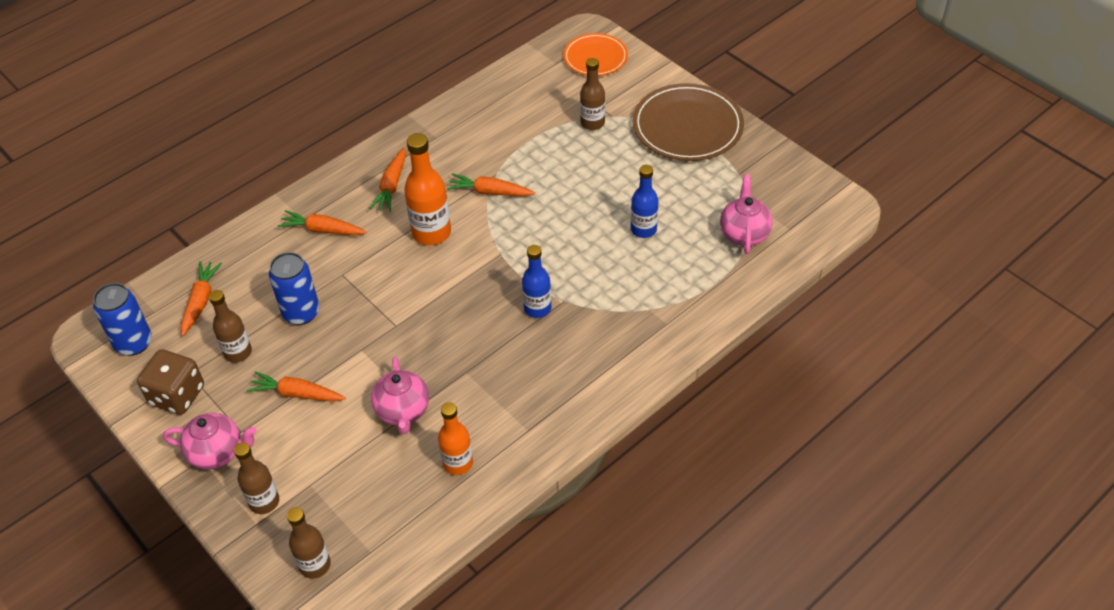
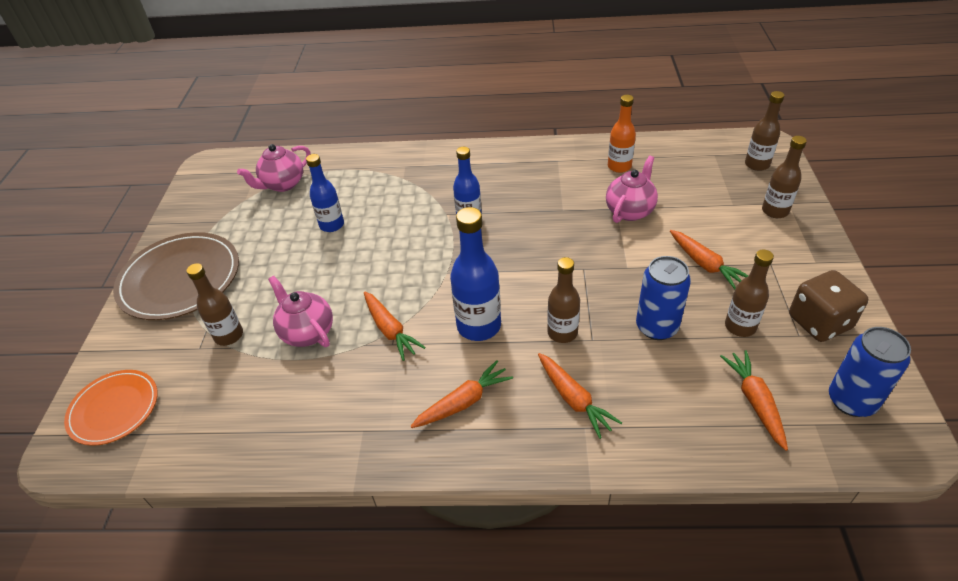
camera: 135 degrees left, 5 degrees down
(200, 301) = (755, 402): orange carrot -> orange carrot turned 120 degrees clockwise
(217, 452) = (799, 259): pink teapot -> pink teapot (307, 332)
(367, 265) = (562, 333): none -> brown bottle
(431, 233) = (479, 326): orange bottle -> blue bottle

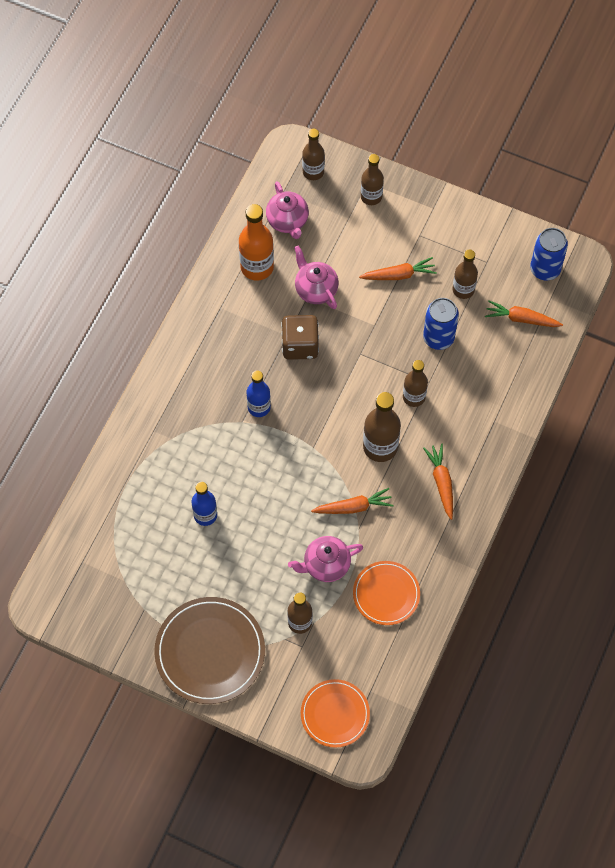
camera: 70 degrees left, 20 degrees up
(283, 184) = (119, 542): pink teapot -> pink teapot (288, 221)
(287, 401) = (386, 594): none -> orange plate
(479, 326) = (380, 447): blue bottle -> brown bottle
(573, 399) = (471, 417): orange carrot -> none
(619, 166) = (257, 267): orange bottle -> orange bottle, size x1.50
(819, 322) = (483, 243): brown dice -> brown dice (300, 345)

